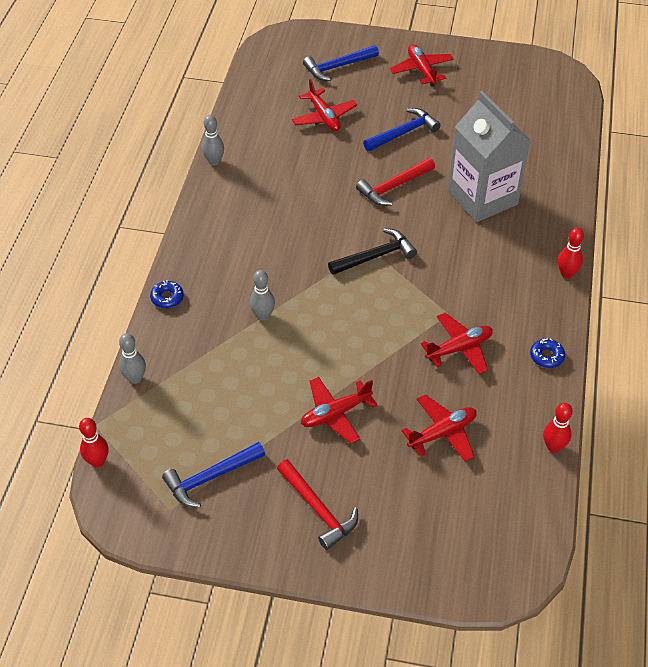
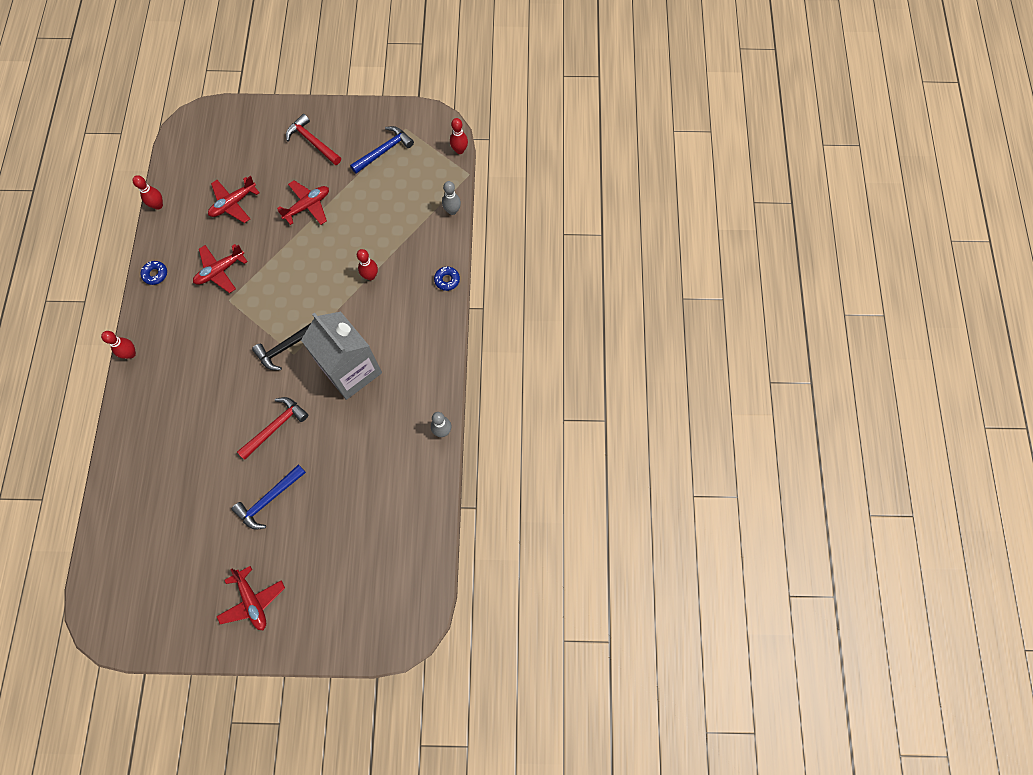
camera: 170 degrees right, 20 degrees up
(263, 315) = (370, 276): grey bowling pin -> red bowling pin
(324, 117) = (348, 509): red plane -> none
(338, 67) = (342, 590): blue hammer -> none
(482, 198) = (196, 427): grey carton -> grey carton (351, 370)

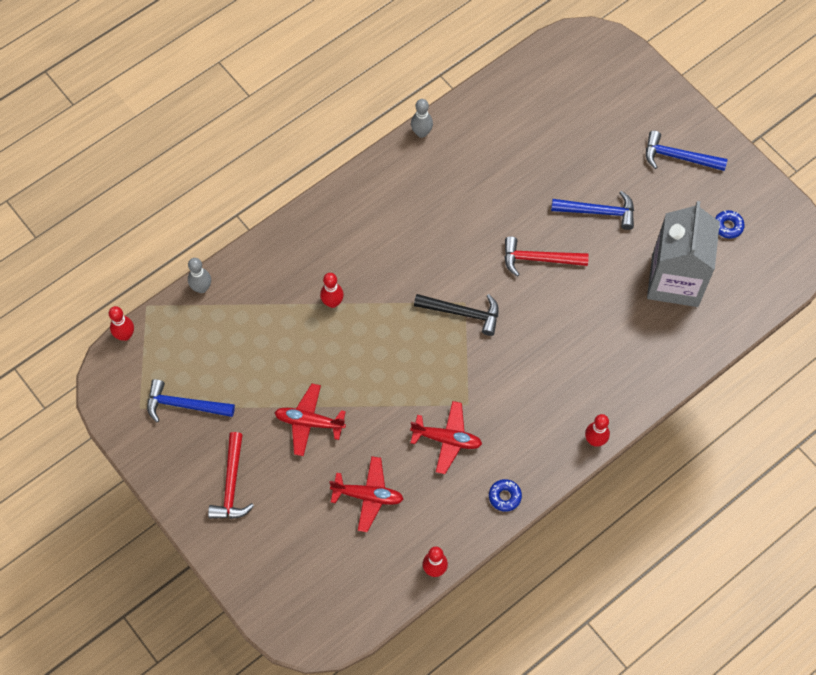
camera: 130 degrees left, 5 degrees down
(252, 601) = (678, 157): red plane -> blue hammer
(351, 370) = (435, 243): grey carton -> grey carton (675, 280)
(447, 280) = (279, 236): blue donut -> blue donut (728, 226)

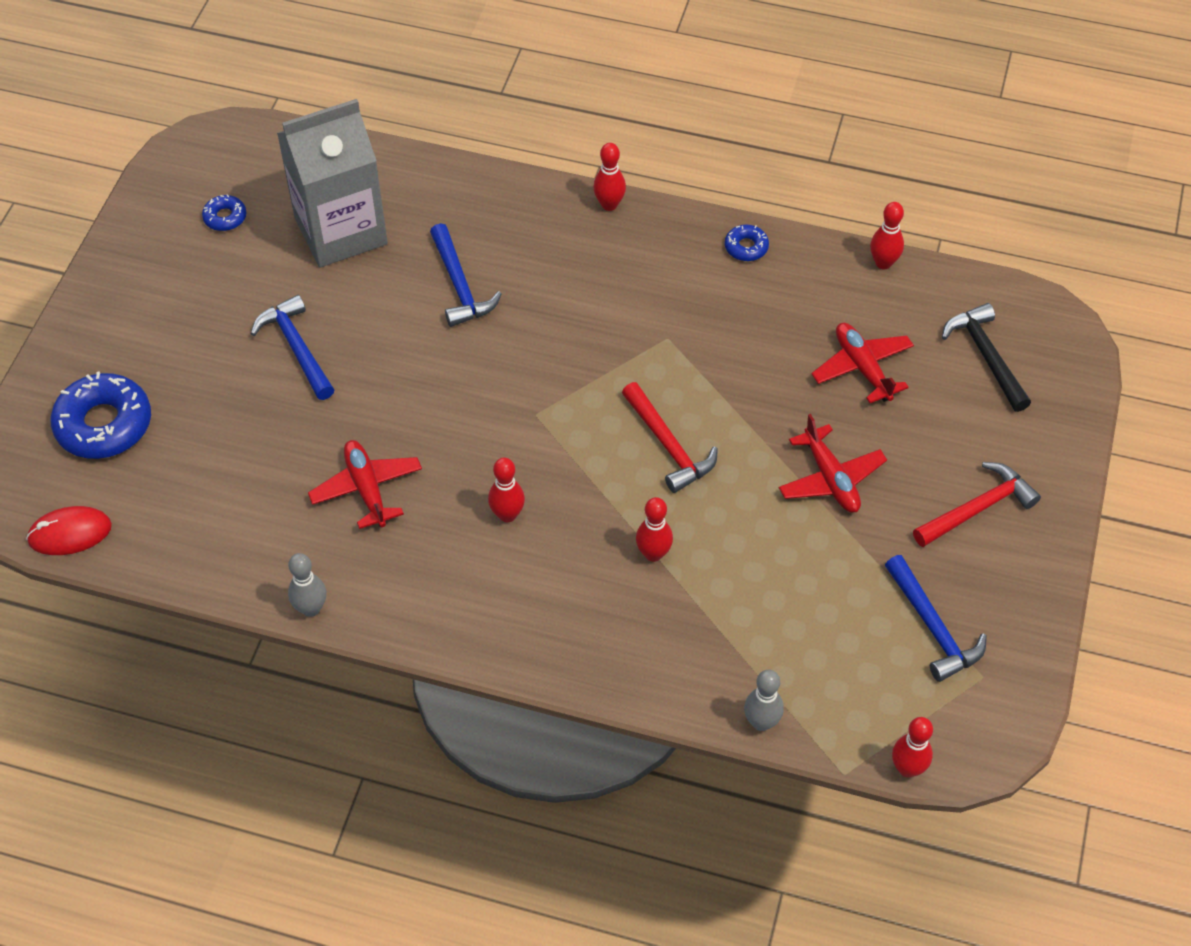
camera: 125 degrees left, 10 degrees down
(409, 249) = (507, 515): none -> red bowling pin
(447, 439) = (728, 333): red plane -> red plane (367, 489)
(462, 313) = (552, 408): black hammer -> black hammer (986, 356)
(539, 259) = (414, 372): red hammer -> red hammer (668, 445)
(546, 54) = (70, 533): none -> red mouse
(609, 99) = (104, 424): none -> blue donut
(678, 157) = (152, 308): blue hammer -> blue hammer (459, 285)

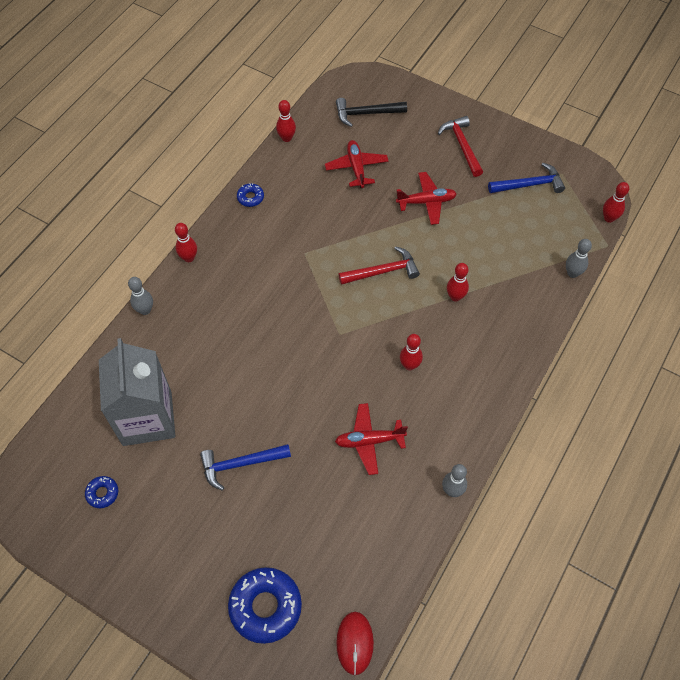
camera: 75 degrees left, 5 degrees up
(459, 285) = (223, 355): blue hammer -> none
(505, 181) = (145, 310): none -> grey bowling pin
(862, 368) = (356, 168): red plane -> red plane turned 90 degrees clockwise

